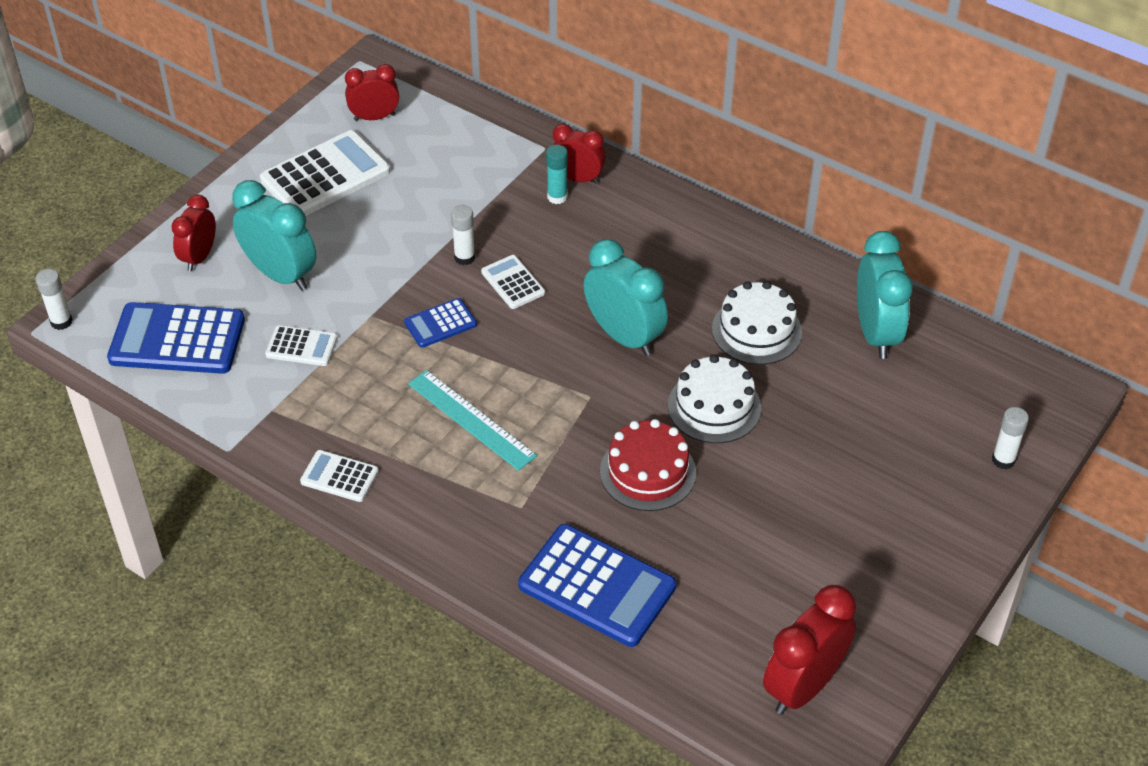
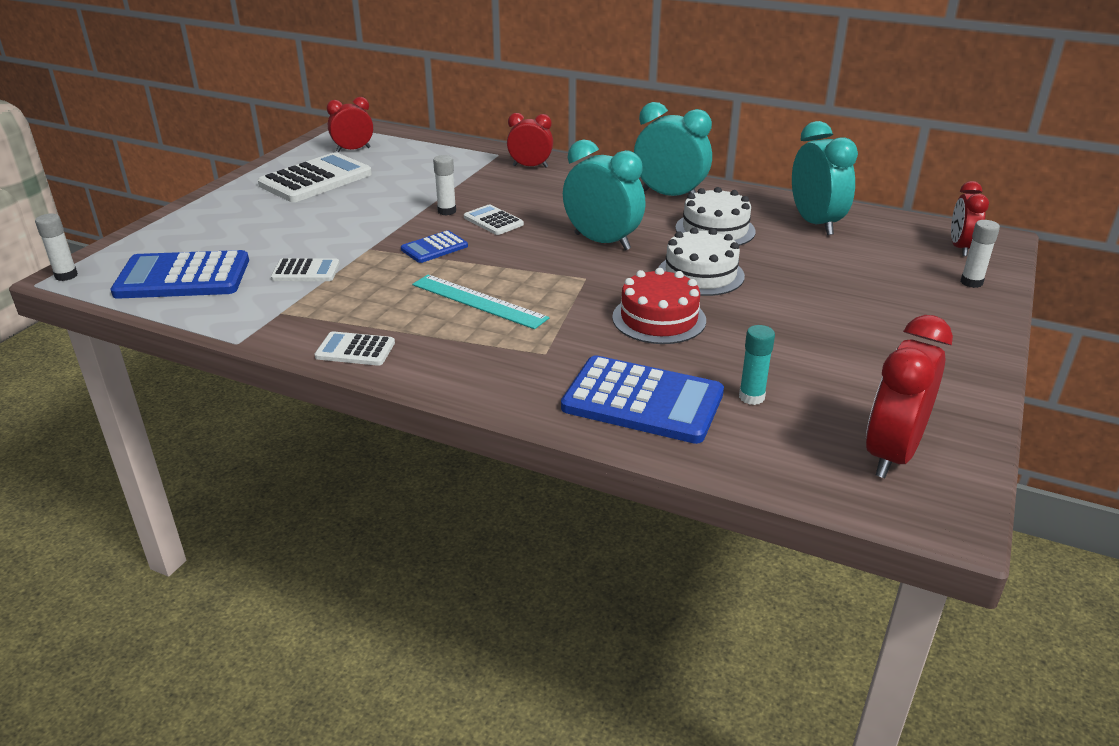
camera: 10 degrees left, 15 degrees down
(199, 257) = (204, 229): red clock -> red clock (960, 248)
(281, 274) = (281, 232): turquoise clock -> turquoise clock (669, 195)
(557, 197) = (516, 176): turquoise glue stick -> turquoise glue stick (751, 397)

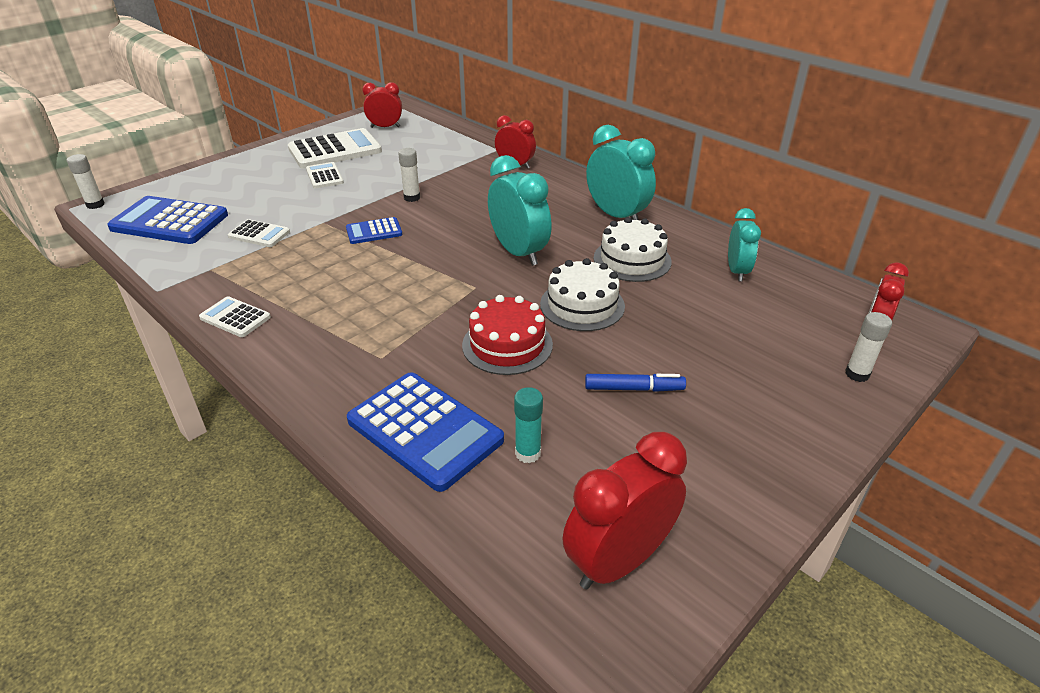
camera: 20 degrees right, 5 degrees up
(478, 301) = (367, 292): turquoise ruler -> none
(493, 221) = (442, 214): white calculator -> white calculator (324, 176)
(801, 330) = (634, 388): none -> blue marker
(815, 223) = (737, 271): turquoise clock -> turquoise clock, size x0.63

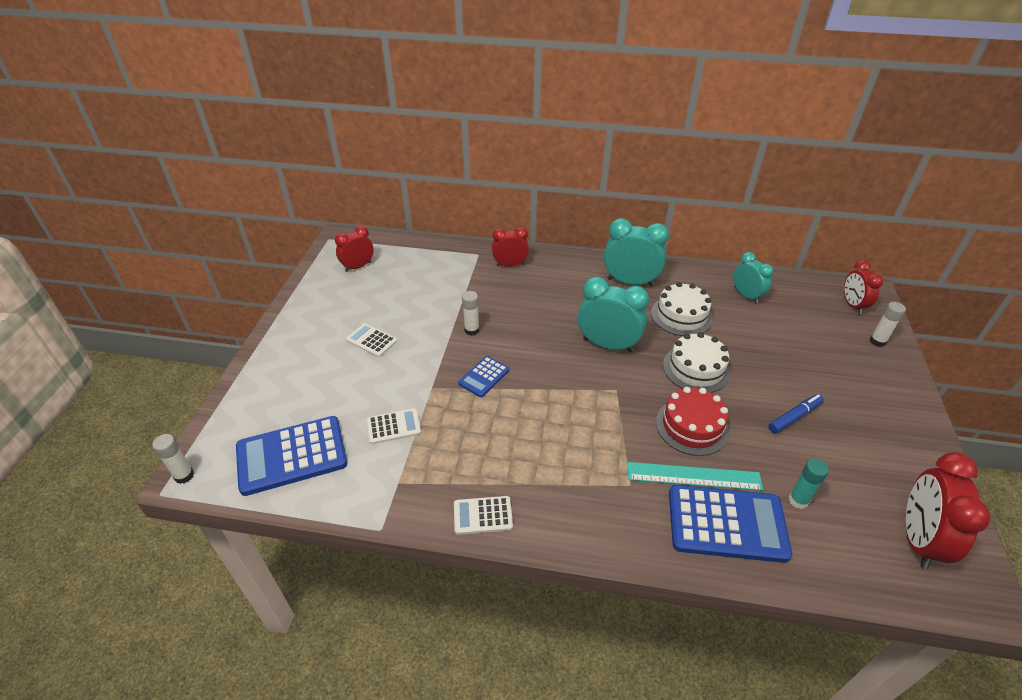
camera: 35 degrees left, 5 degrees up
(335, 150) = (345, 309): white calculator -> none
(449, 381) = (694, 476): none -> turquoise ruler

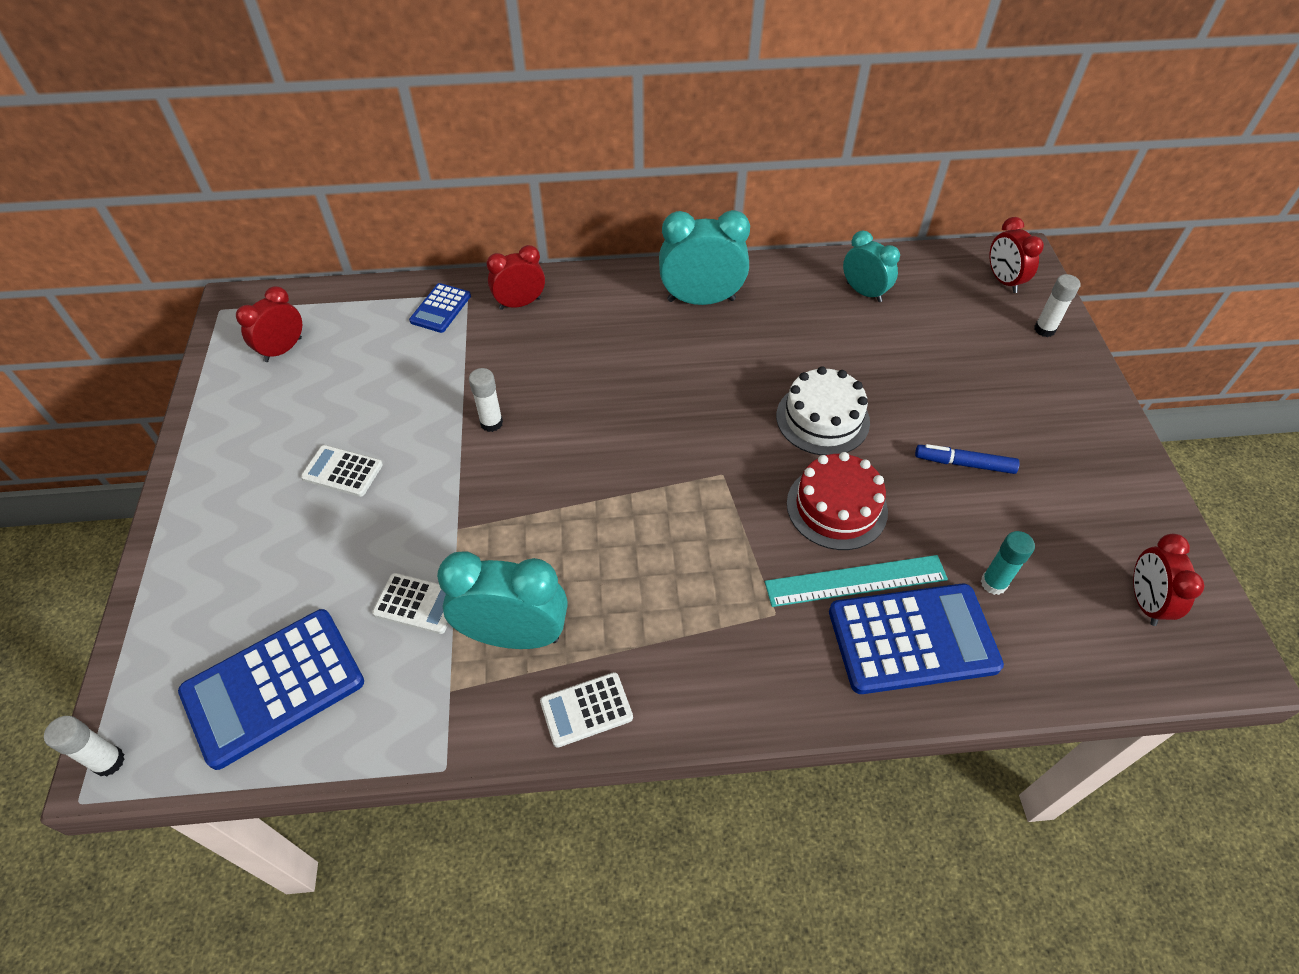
camera: 15 degrees left, 10 degrees up
(394, 426) = (418, 603): white calculator -> white calculator turned 45 degrees clockwise
(484, 377) = (530, 494): blue calculator -> blue calculator (441, 308)
(608, 345) = (694, 406): turquoise clock -> turquoise clock (514, 635)
(681, 315) = (784, 340): white cake -> none
(794, 417) = (964, 464): blue marker -> blue marker turned 120 degrees counterclockwise
(917, 539) = (1144, 602): red clock -> red clock, size x0.63

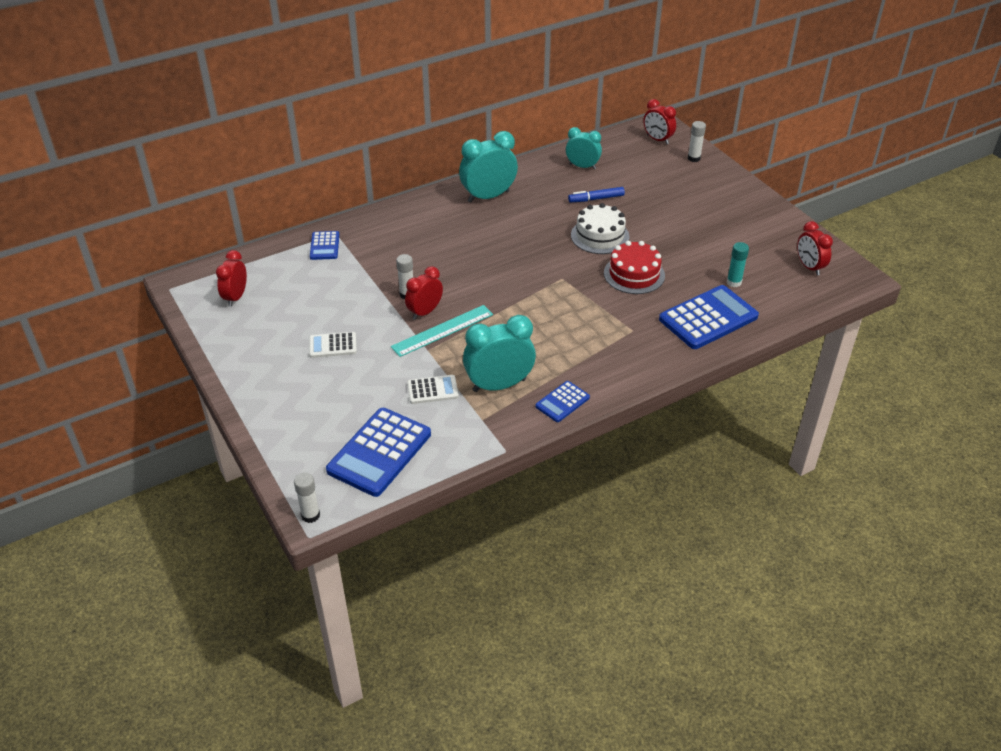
camera: 25 degrees left, 10 degrees down
(520, 303) = (375, 229): red clock -> red clock (425, 312)
(586, 710) = (562, 402): white calculator -> blue calculator
(855, 580) = (664, 303): turquoise ruler -> turquoise ruler (442, 330)
(964, 464) = (688, 234): blue marker -> blue marker (596, 199)

